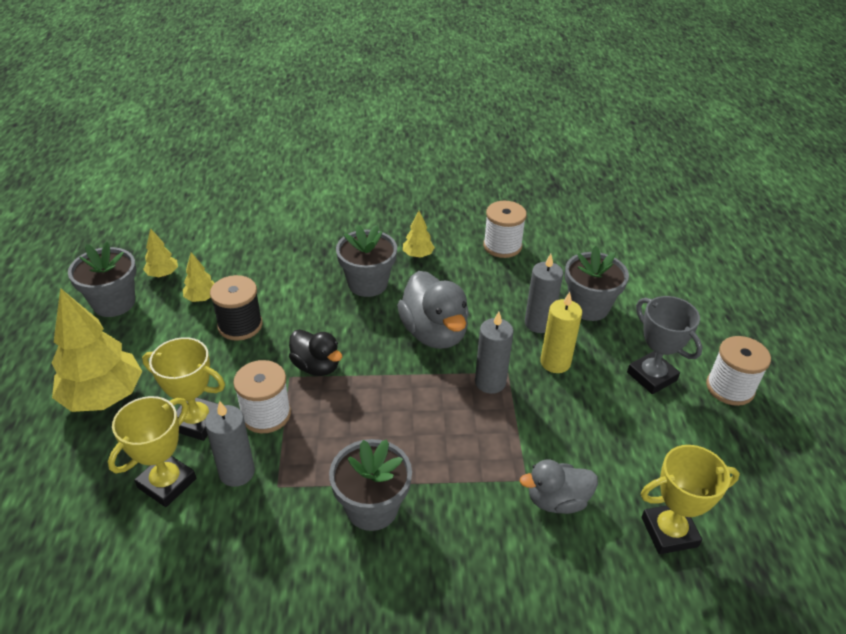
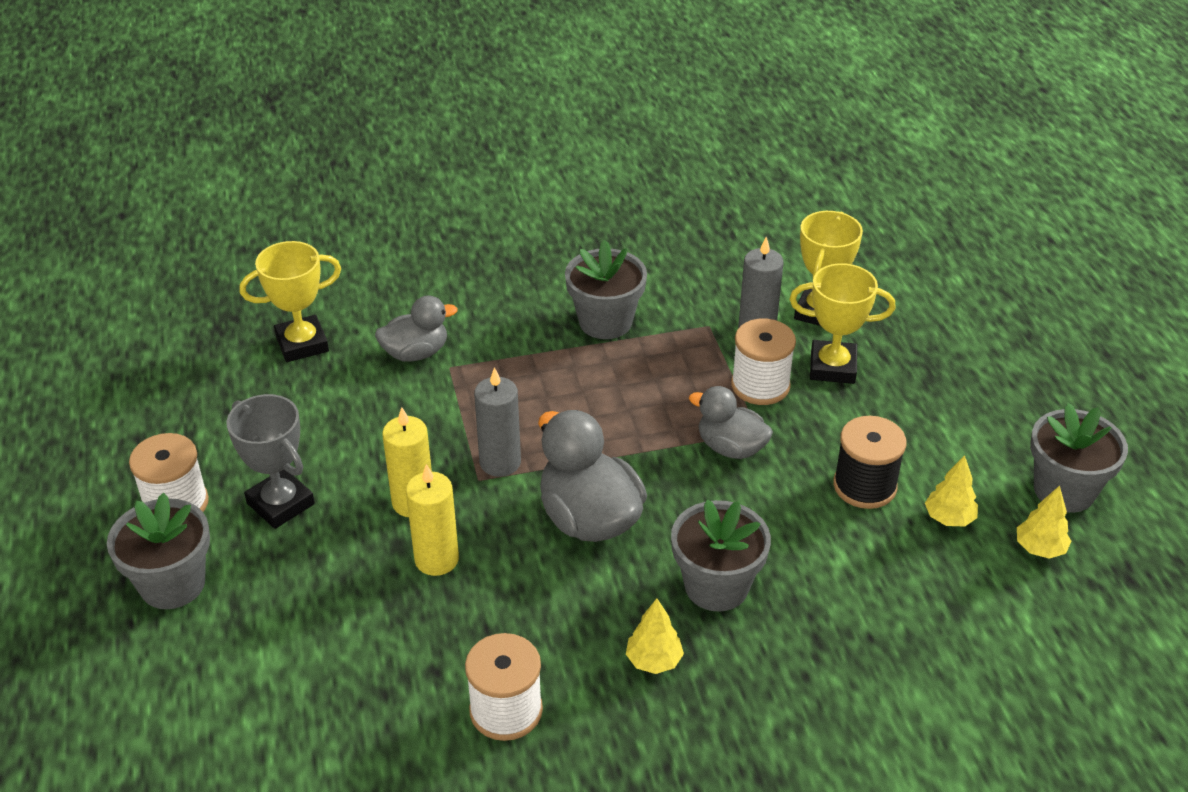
camera: 170 degrees right, 0 degrees up
(104, 397) = (958, 375): yellow tree -> none
(316, 366) = (730, 447): black duck -> grey duck
(538, 323) = (436, 559): grey candle -> yellow candle
(588, 307) = (356, 602): grey flower pot -> grey flower pot (172, 584)

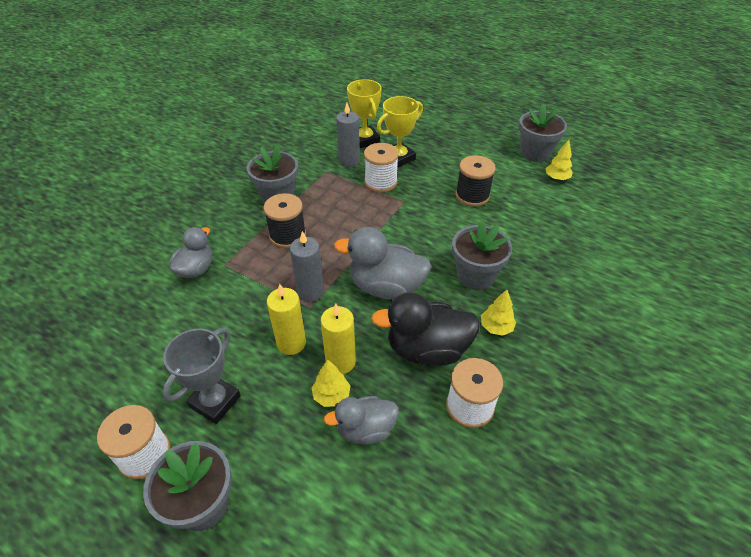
camera: 45 degrees left, 5 degrees up
(280, 504) = (215, 401): grey trophy -> grey trophy turned 60 degrees counterclockwise
(302, 344) = (118, 307): yellow trophy -> none
(541, 620) = (427, 349): none -> black duck
(556, 379) = (287, 235): none -> black spool
(730, 447) = (403, 215): grey duck -> grey duck (365, 429)
(949, 518) = (515, 188): yellow tree -> yellow tree (331, 395)

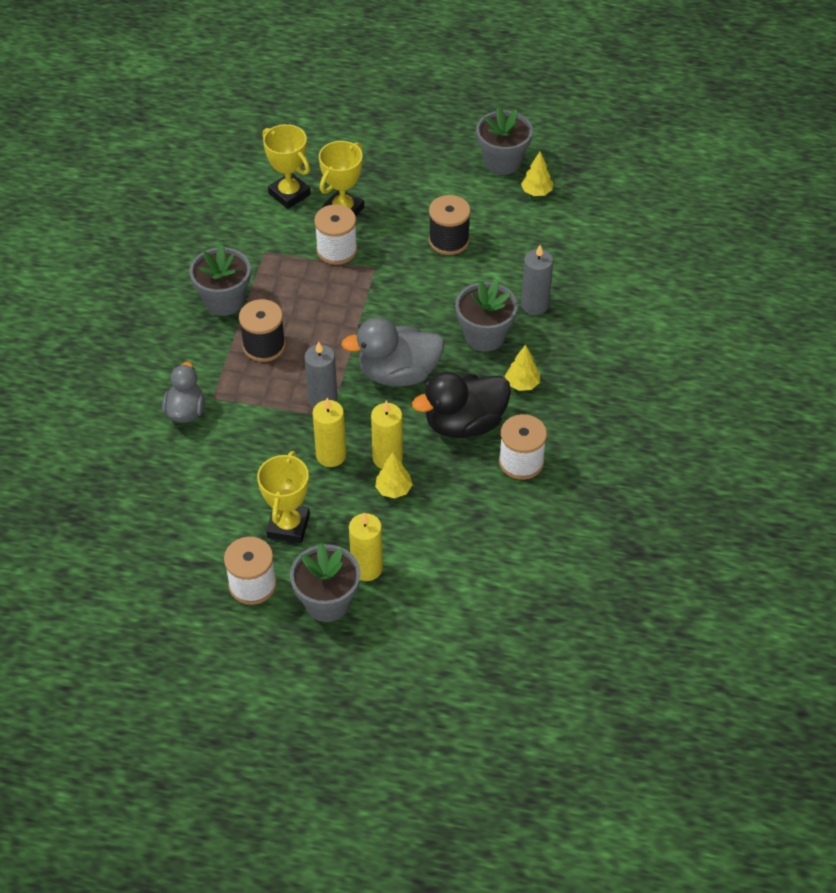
camera: 20 degrees left, 5 degrees up
(215, 401) = (288, 526): grey trophy -> yellow trophy
(263, 476) = (367, 568): none -> yellow candle
(349, 161) = (285, 230): grey candle -> grey candle (534, 305)
(365, 429) = (437, 507): grey duck -> none

